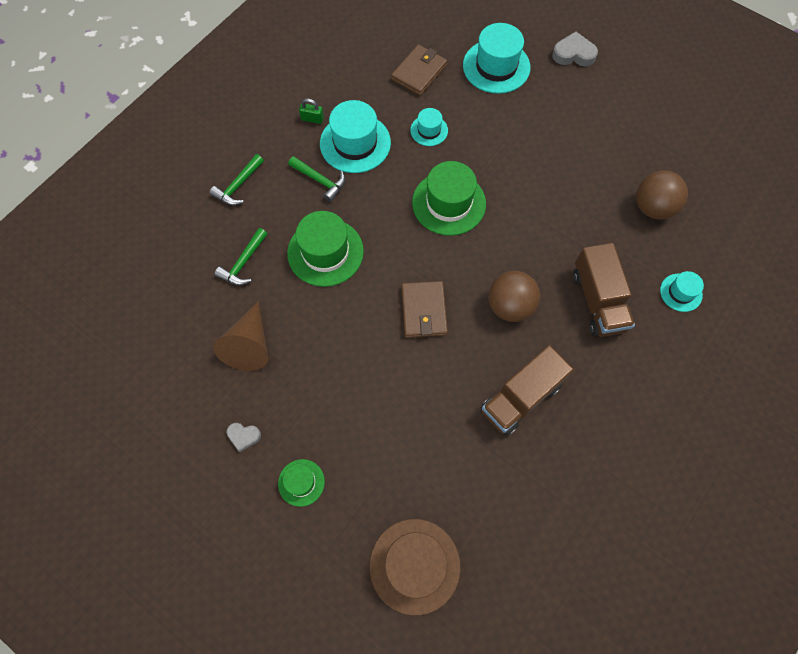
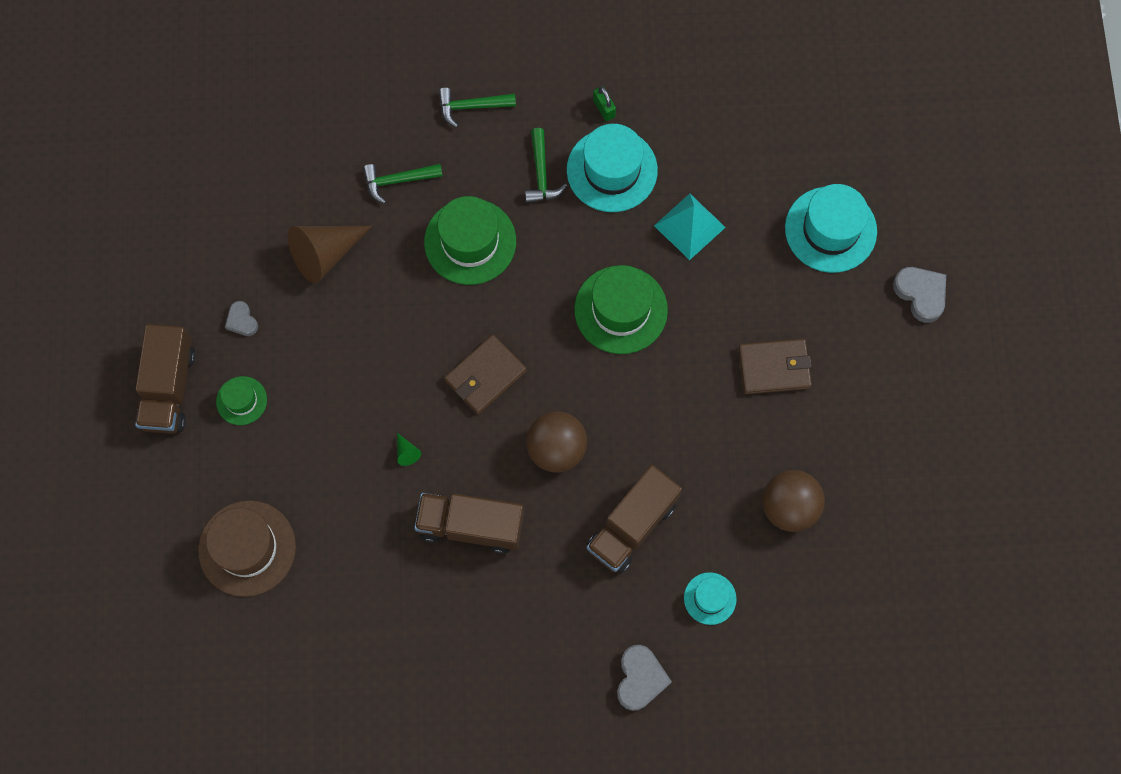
camera: 50 degrees right, 5 degrees up
(245, 528) = (169, 388): none -> brown truck
(419, 72) = (752, 161): brown wallet -> brown wallet (774, 368)
(429, 130) = (689, 226): turquoise hat -> turquoise pyramid
(435, 399) = (406, 452): none -> green cone
(707, 372) = (640, 679): none -> grey heart

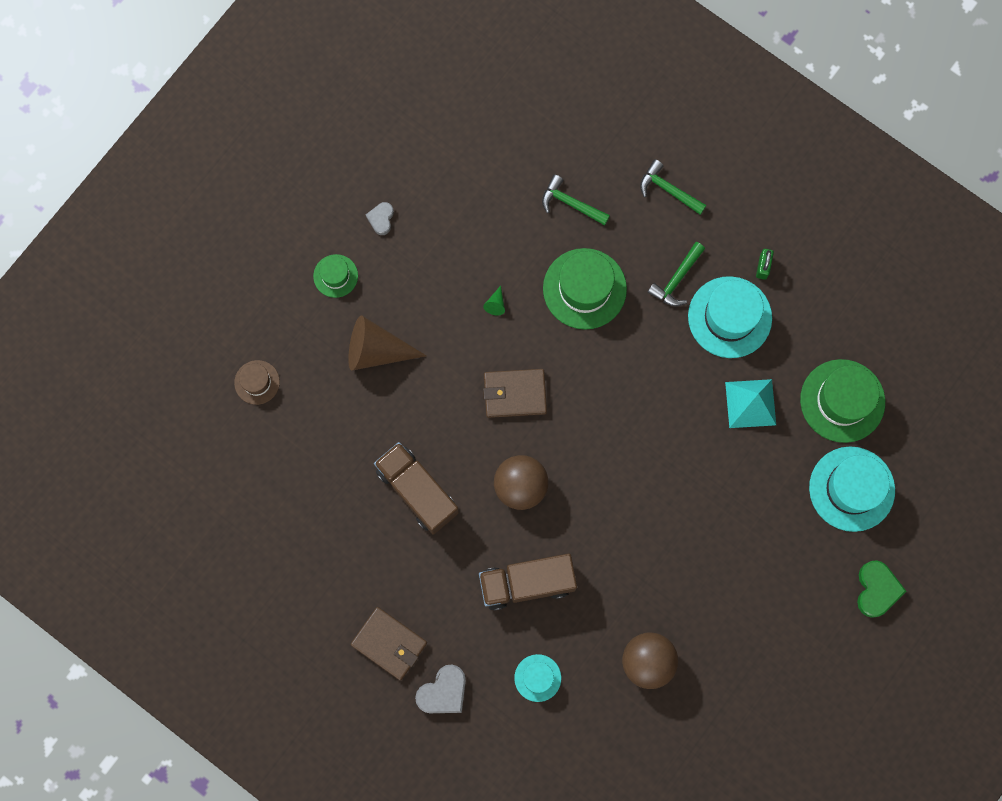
camera: 40 degrees right, 5 degrees up
(169, 388) = (295, 227): brown truck -> none
(247, 548) = (257, 382): brown hat -> brown hat, size x0.54
(325, 254) = (476, 217): brown cone -> brown cone (377, 350)
(406, 452) = (416, 404): green cone -> green cone (495, 304)
(621, 310) = (649, 424): green hat -> green hat (842, 401)
(774, 368) = (722, 555): brown wallet -> brown wallet (389, 644)
(921, 294) = (876, 589): grey heart -> green heart

